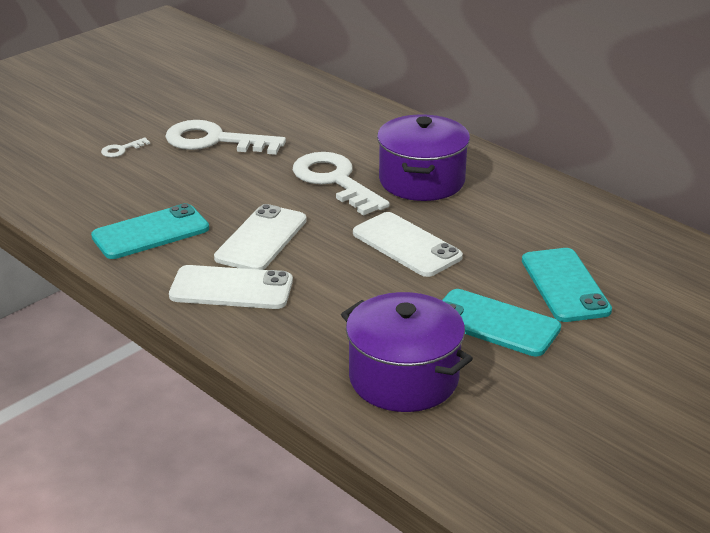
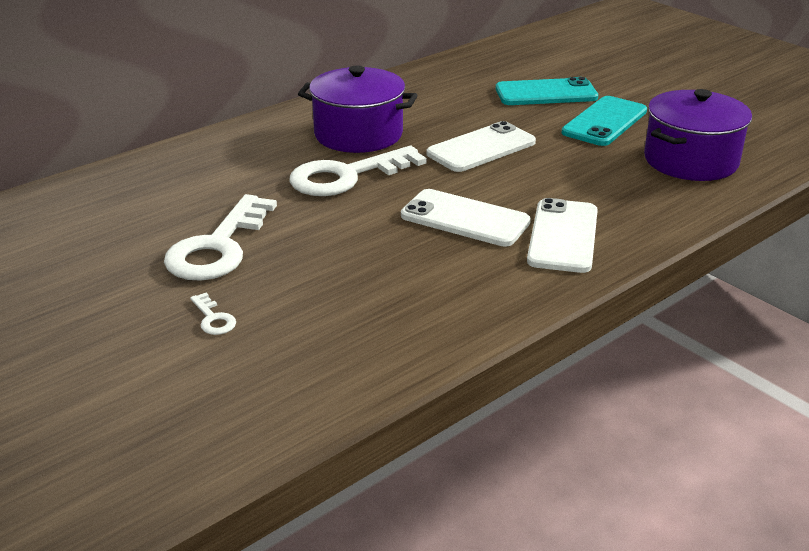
camera: 85 degrees left, 0 degrees up
(150, 233) = (445, 288): turquoise phone -> none

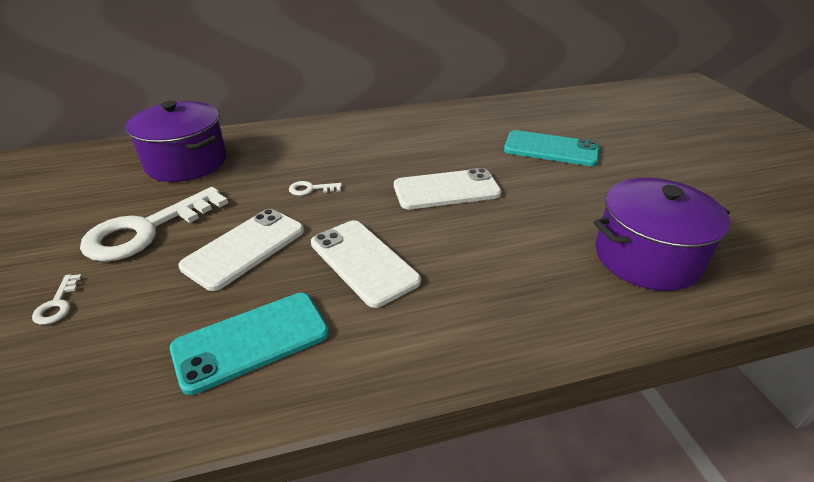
camera: 25 degrees right, 5 degrees up
(346, 176) = (311, 189): white key -> white key, size x0.41
(358, 134) = (359, 153): purple pot -> purple pot (186, 162)
(563, 236) = (438, 313): white phone -> white phone (245, 248)
(604, 122) = (585, 190): turquoise phone -> turquoise phone (251, 341)

